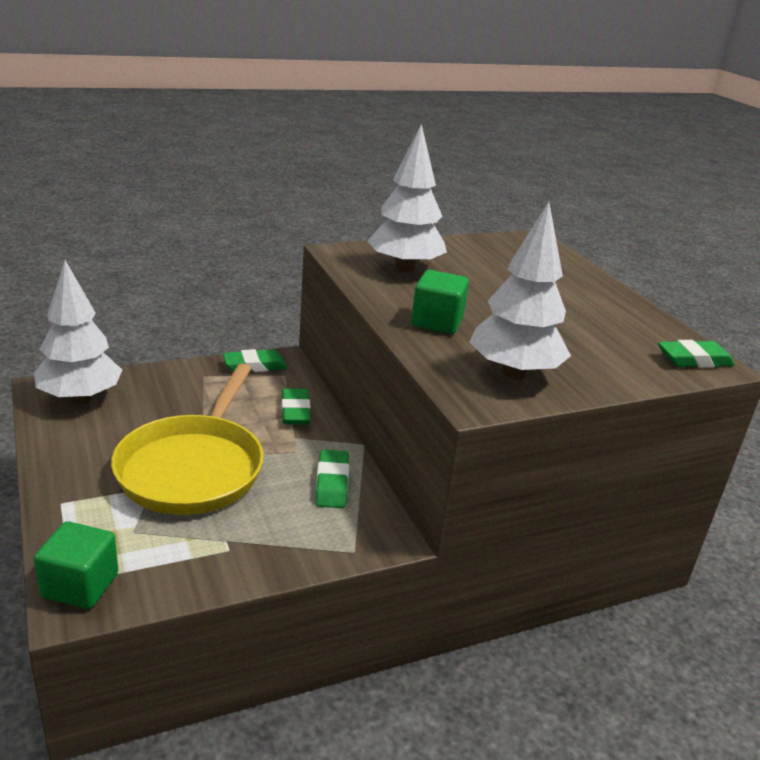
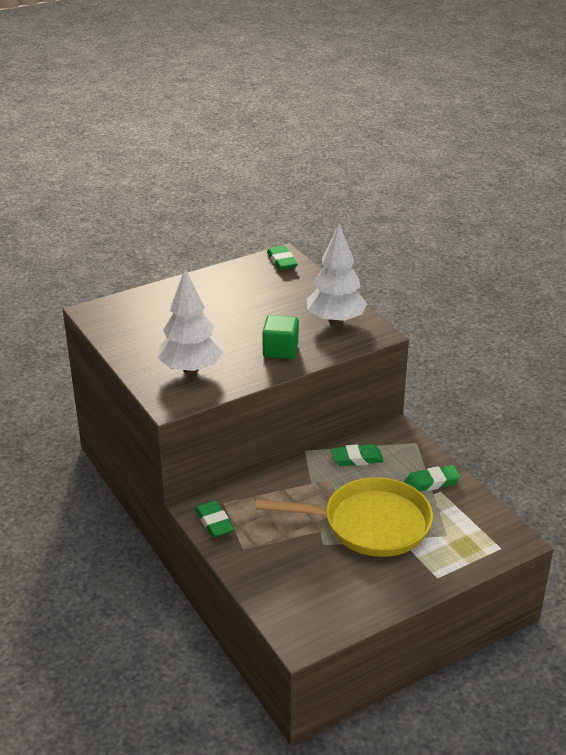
camera: 95 degrees left, 5 degrees up
(80, 398) = (307, 612): white tree -> none
(80, 585) = (501, 542): green cube -> none
(295, 411) = (276, 488): green eraser -> green eraser (432, 482)

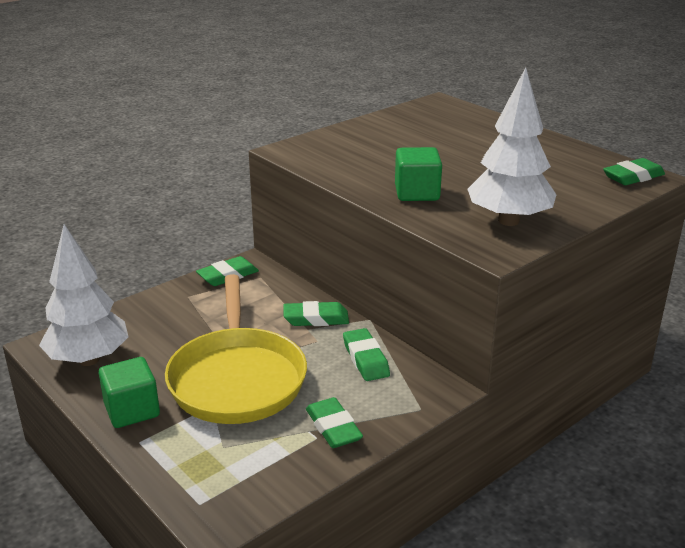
camera: 80 degrees right, 5 degrees down
(191, 369) = (353, 152): white tree -> white tree (88, 360)
(298, 477) = (316, 319): none -> green eraser
(401, 581) = (132, 410): none -> green cube

